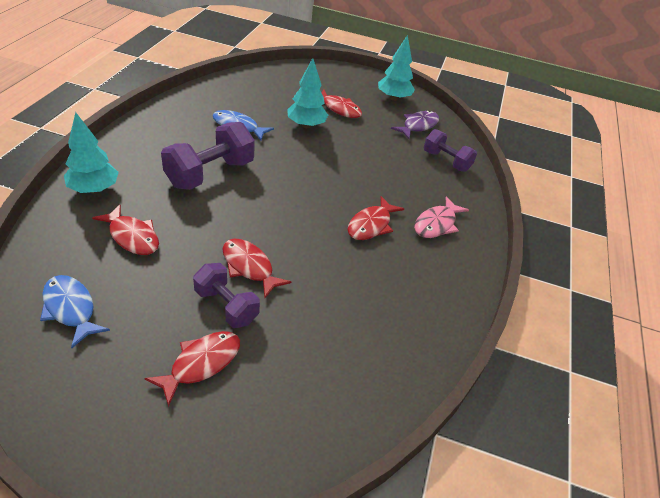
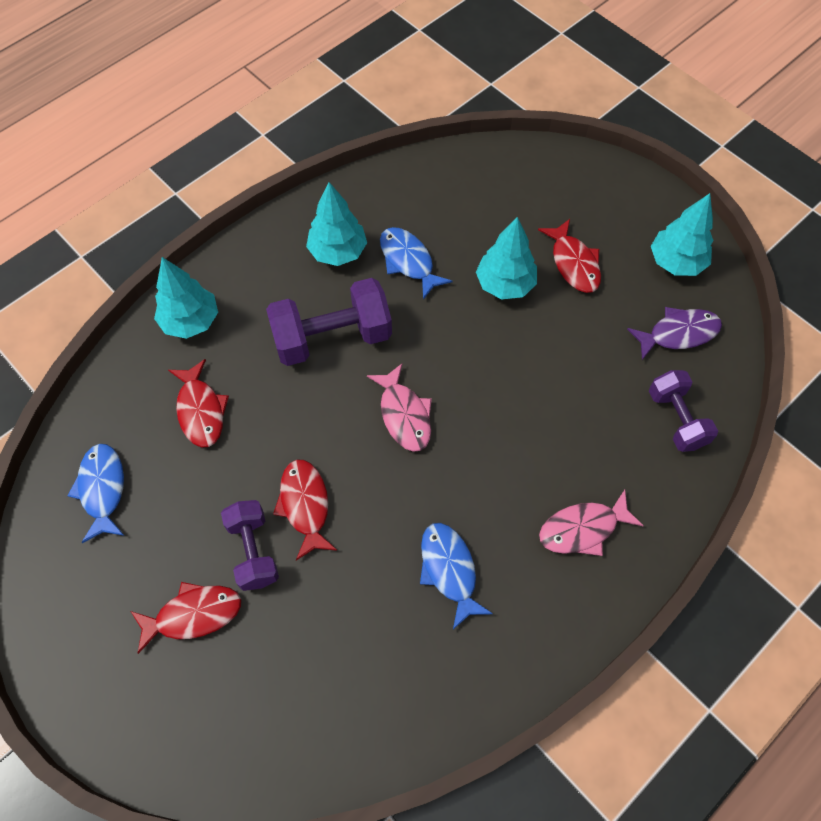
camera: 35 degrees right, 20 degrees up
(186, 132) = (338, 252): none -> turquoise tree
(286, 200) = (404, 415): none -> pink fish
(371, 225) = (490, 497): red fish -> none
(373, 270) = (449, 570): none -> blue fish

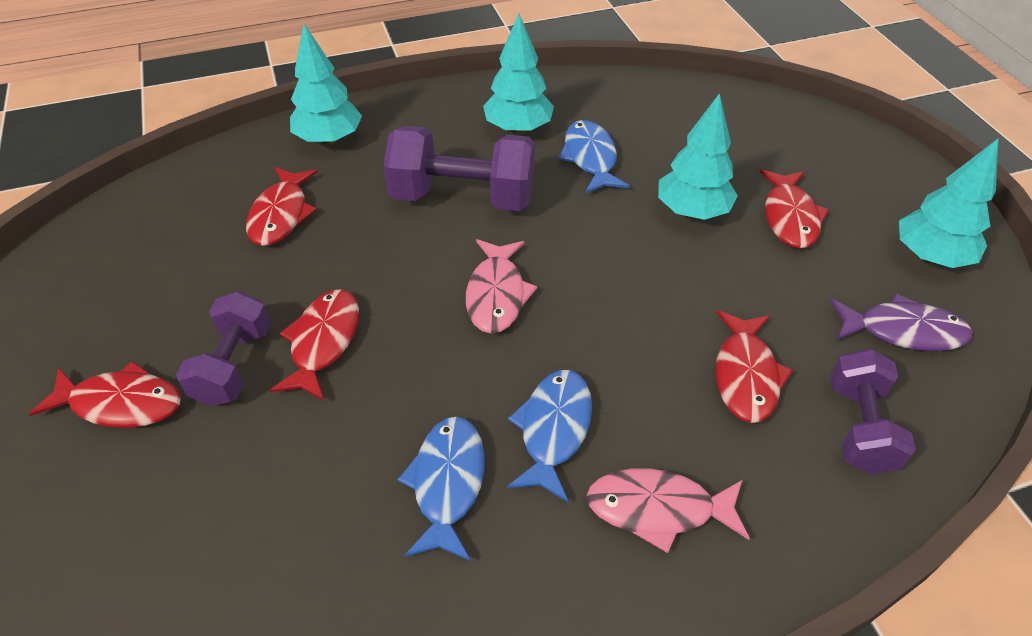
camera: 25 degrees right, 15 degrees down
(102, 489) = (132, 248): blue fish -> blue fish (553, 430)
(596, 410) = (746, 375): none -> red fish

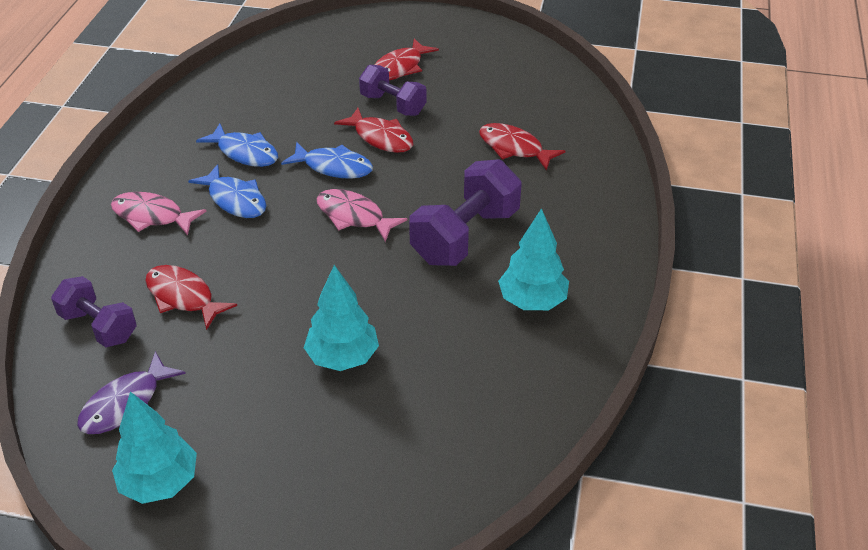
camera: 120 degrees right, 5 degrees down
(329, 139) = (592, 191): turquoise tree -> none
(590, 158) = (457, 328): blue fish -> blue fish (334, 167)
(658, 509) = (152, 216): pink fish -> pink fish turned 105 degrees counterclockwise
(790, 217) = (282, 417): red fish -> none

